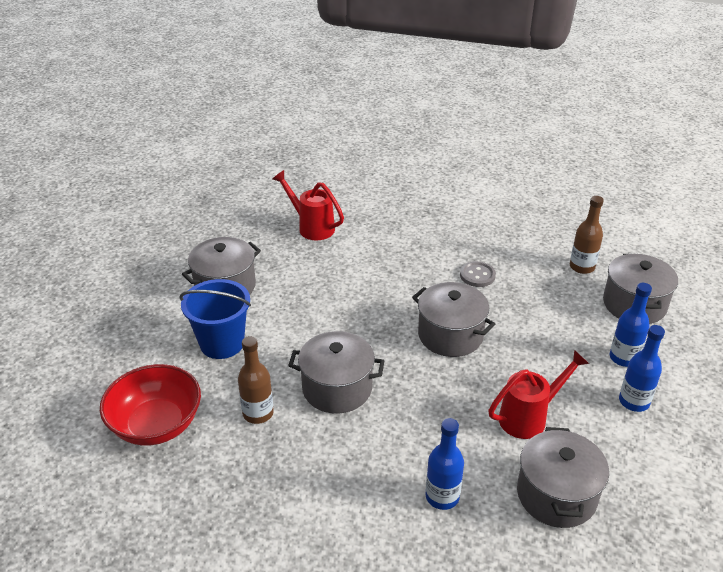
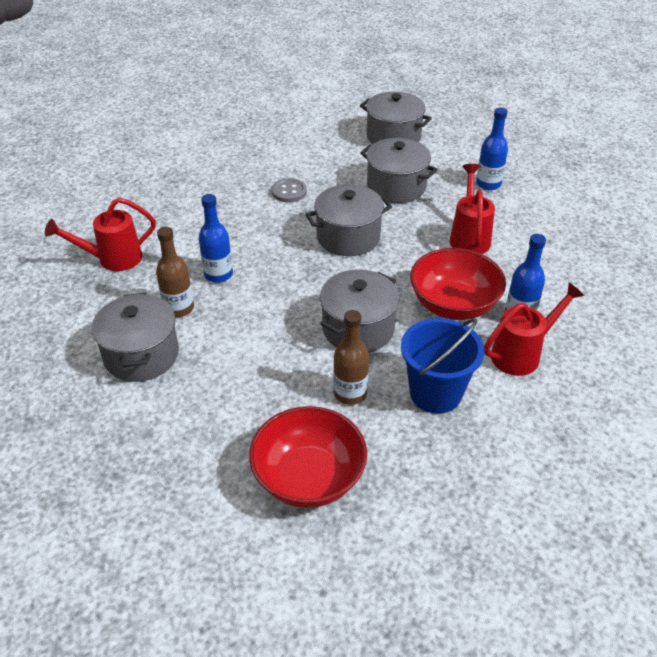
camera: 60 degrees left, 5 degrees up
(222, 343) = (229, 387): blue bucket -> blue bucket (435, 393)
(387, 516) = (521, 354): none -> red watering can
(418, 441) = (453, 305): none -> red bowl
(556, 495) = (550, 258): grey pot -> grey pot (396, 187)
(582, 267) = (330, 139): brown bottle -> brown bottle (179, 308)
(623, 358) = (443, 168): blue bottle -> blue bottle (218, 274)

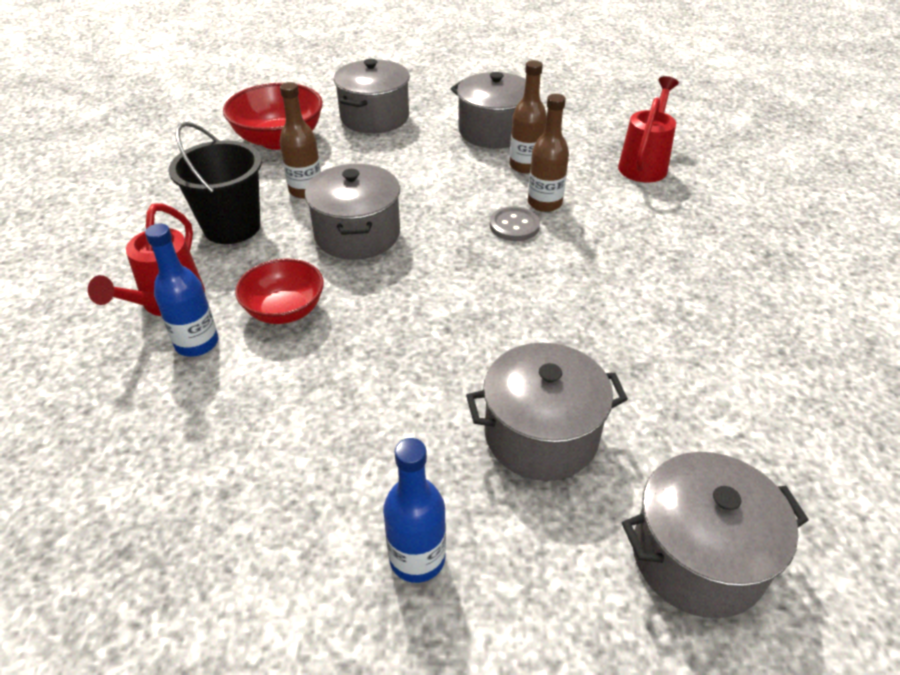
camera: 135 degrees right, 0 degrees up
(218, 274) = (544, 203): blue bottle -> brown bottle
(289, 192) = (644, 326): grey button -> grey button (514, 226)
(348, 237) = (491, 314): grey pot -> grey pot (375, 117)
(435, 393) = (232, 227): blue bucket -> black bucket
(453, 305) = (285, 310): red bowl -> red bowl, size x0.67
(469, 237) = (348, 415): red watering can -> none

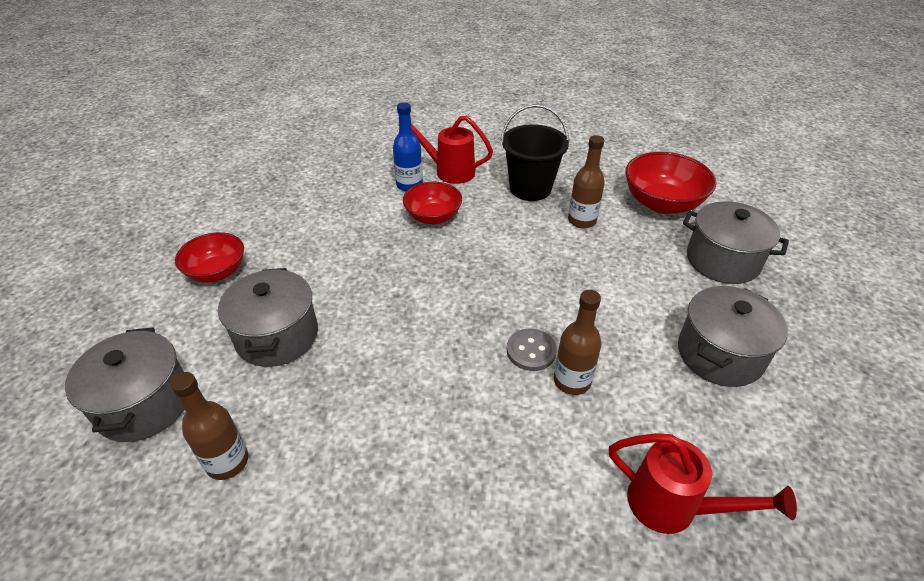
camera: 95 degrees right, 0 degrees up
(357, 234) = (519, 249): grey pot -> none
(417, 558) = (217, 272): blue bottle -> red bowl
(525, 166) = (646, 374): brown bottle -> brown bottle (227, 462)

